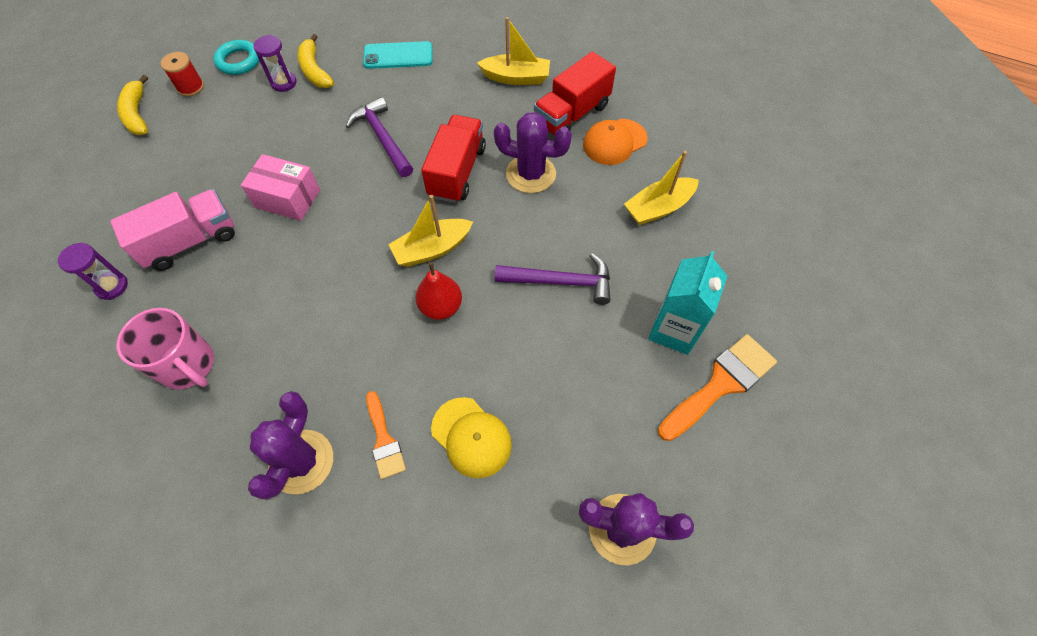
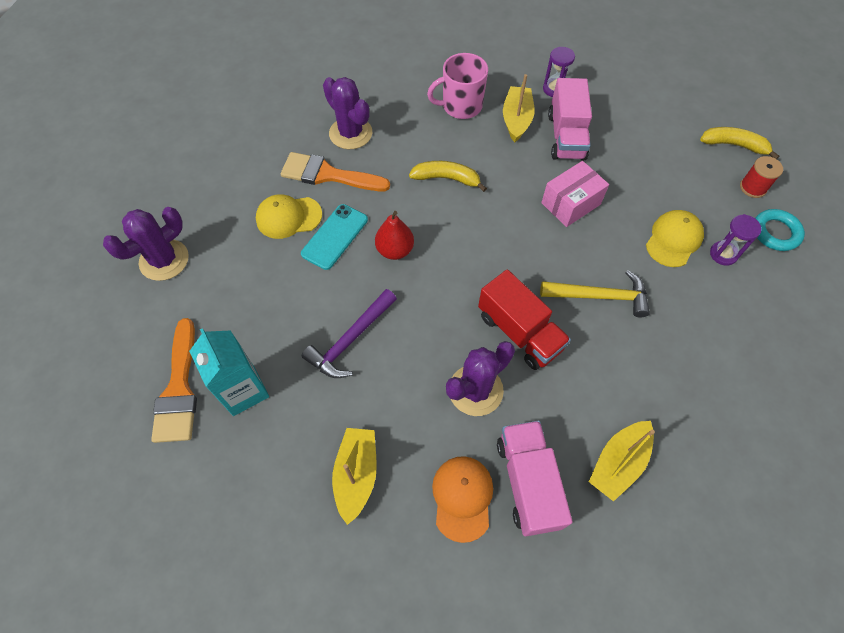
camera: 125 degrees right, 0 degrees up
(287, 115) = (673, 240): none -> yellow cap
(315, 70) = (730, 285): yellow banana -> yellow banana (447, 178)
(382, 138) = (600, 296): purple hammer -> yellow hammer
(384, 440) = (328, 174): orange brush -> orange brush, size x1.67
(398, 56) = (717, 367): turquoise phone -> turquoise phone (335, 236)
(432, 249) = (450, 271): yellow boat -> yellow boat (516, 120)
(572, 114) = (528, 482): red truck -> pink truck

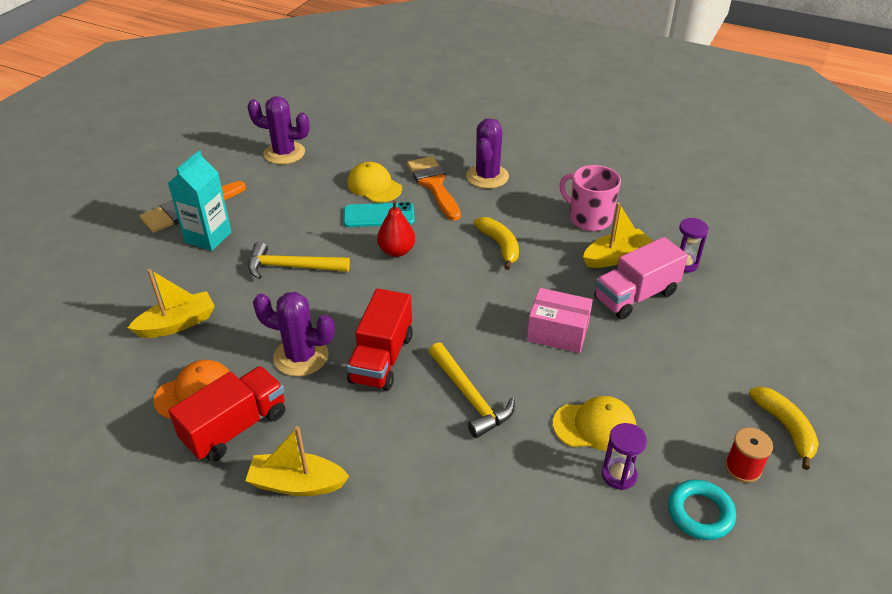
camera: 55 degrees right, 20 degrees down
(350, 340) = (291, 267): purple hammer -> yellow hammer
(528, 482) = (235, 427): pink truck -> red truck

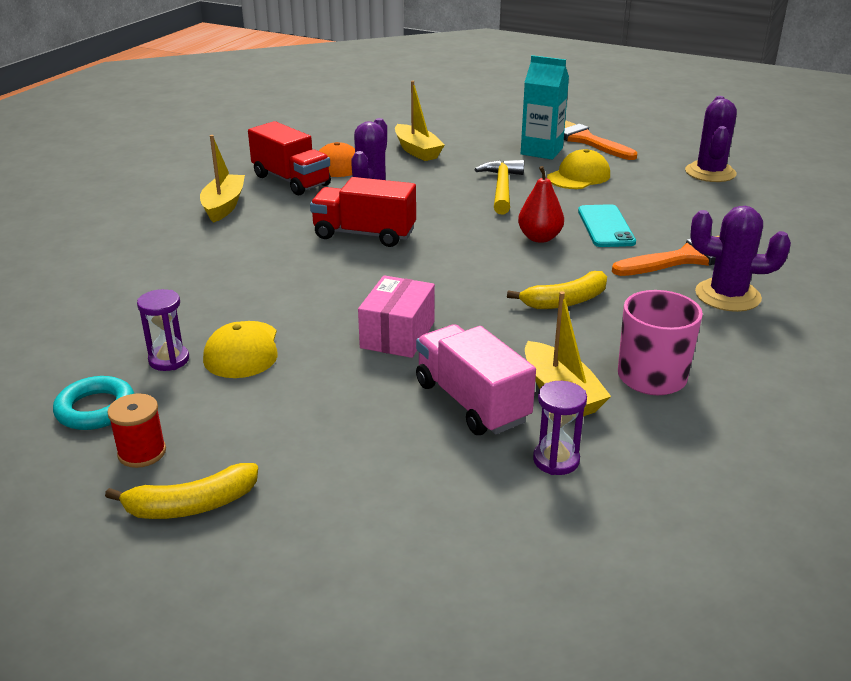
camera: 90 degrees right, 10 degrees down
(374, 186) = (666, 222): yellow cap -> yellow cap (578, 176)
(470, 397) = (302, 278): yellow hammer -> none

